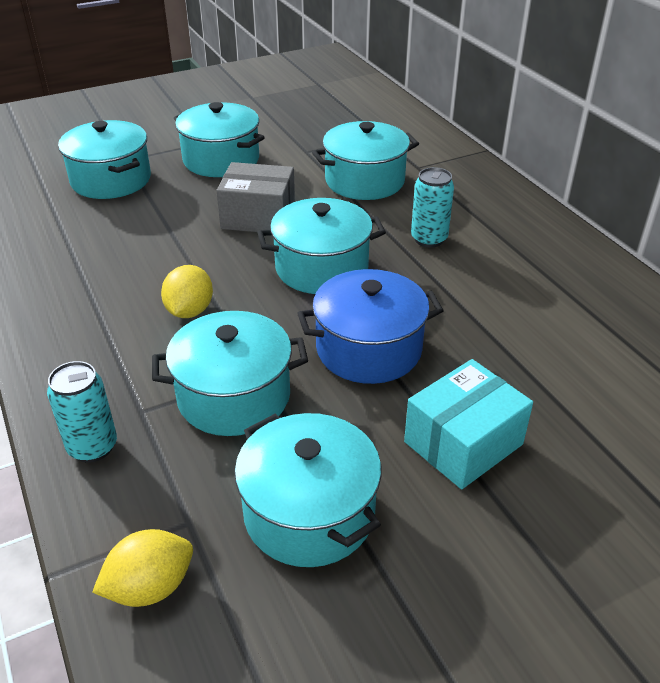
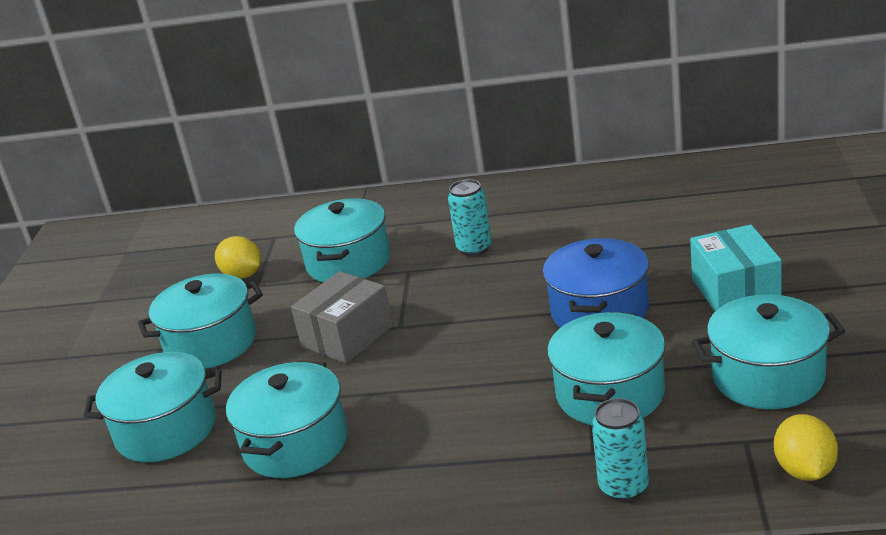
camera: 55 degrees left, 10 degrees down
(190, 311) = (467, 403): yellow lemon -> yellow lemon (243, 275)
(321, 268) = (466, 313): turquoise pot -> turquoise pot (295, 443)

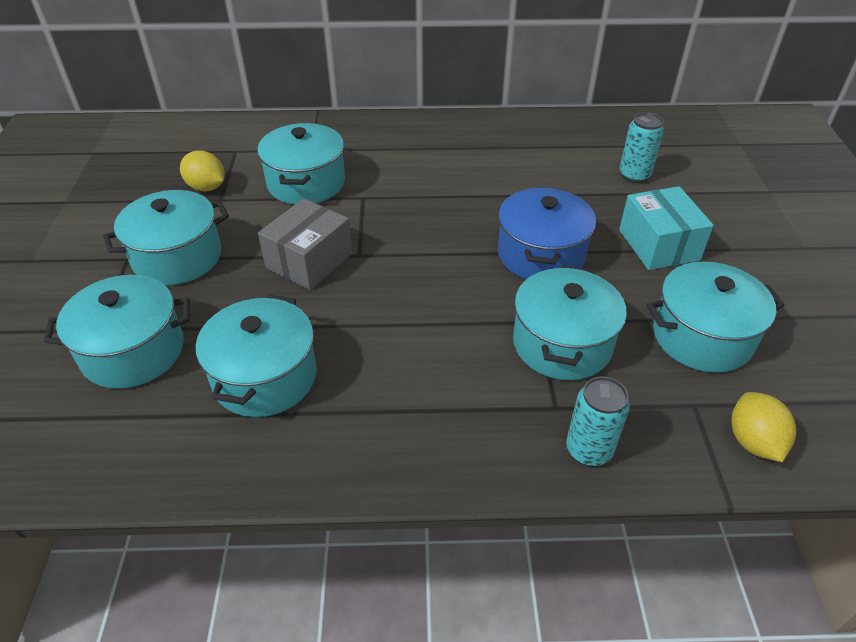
camera: 10 degrees left, 15 degrees up
(474, 248) = (421, 180): turquoise can -> turquoise can (634, 175)

